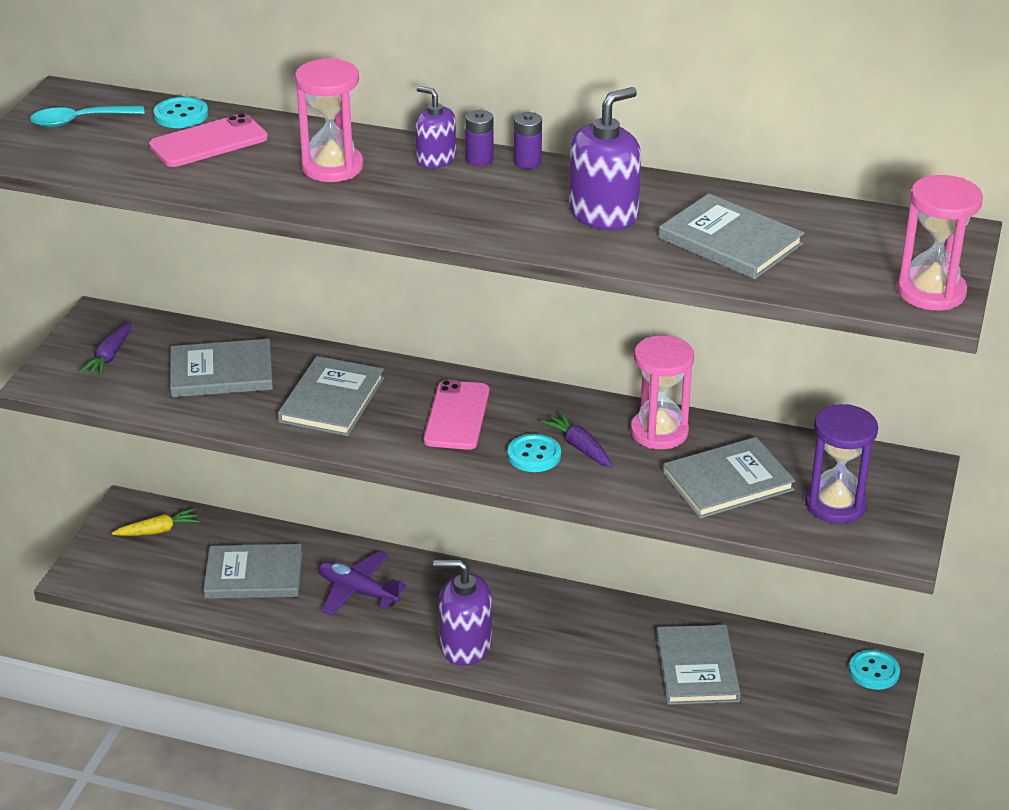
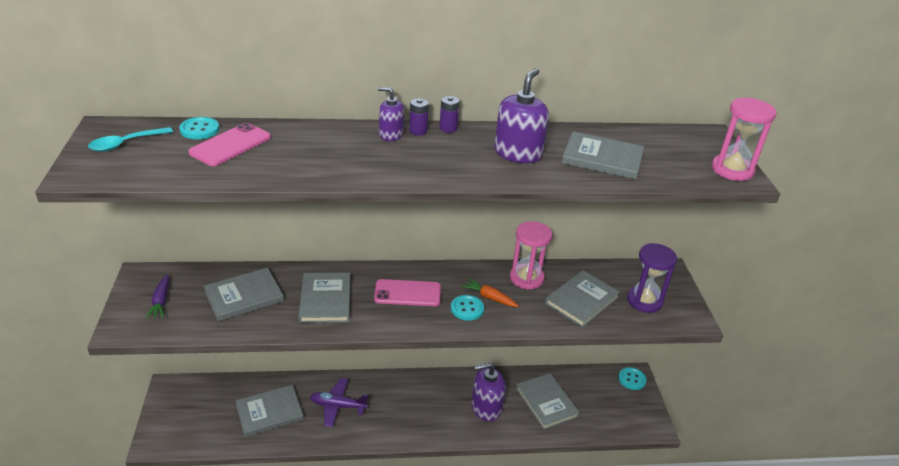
camera: 25 degrees left, 0 degrees up
(158, 530) = (195, 398): yellow carrot -> none
(332, 167) = (327, 149): pink hourglass -> none
(457, 416) = (407, 293): pink phone -> pink phone turned 75 degrees counterclockwise
(465, 645) = (416, 424): purple soap dispenser -> purple soap dispenser (486, 407)
(579, 447) = (489, 297): purple carrot -> orange carrot

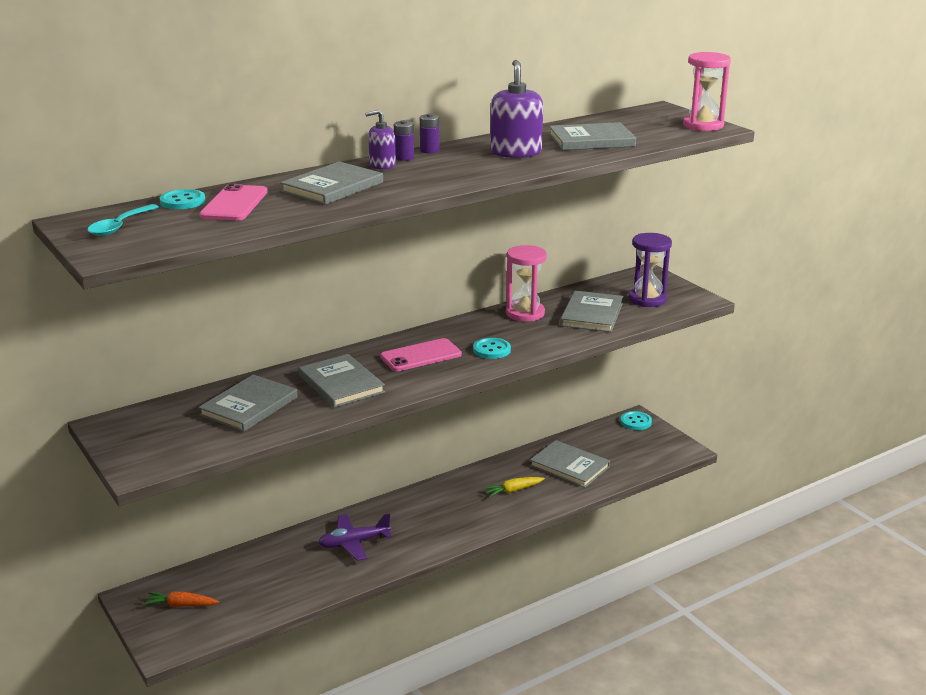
camera: 25 degrees left, 10 degrees down
(161, 301) = (157, 437): purple carrot -> none
(269, 412) = (280, 575): grey book -> grey book (332, 187)
(486, 407) = (513, 490): purple soap dispenser -> yellow carrot
(489, 297) = (504, 336): orange carrot -> orange carrot (181, 605)

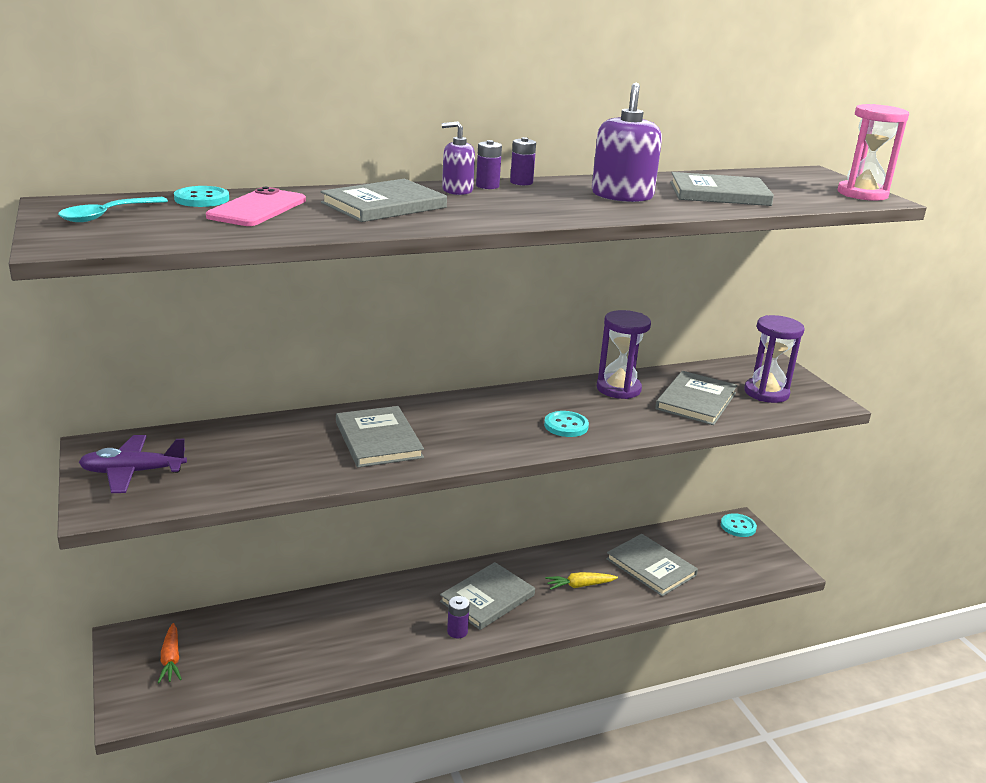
camera: 10 degrees right, 0 degrees up
(181, 605) = (171, 659): orange carrot -> orange carrot turned 120 degrees counterclockwise
(249, 406) = (263, 450): grey book -> grey book (487, 598)
(354, 543) = (384, 618): purple plane -> purple plane (133, 472)
(420, 543) = (457, 631): none -> purple battery
(421, 356) = (482, 420): pink phone -> none
(525, 313) = (618, 389): pink hourglass -> purple hourglass

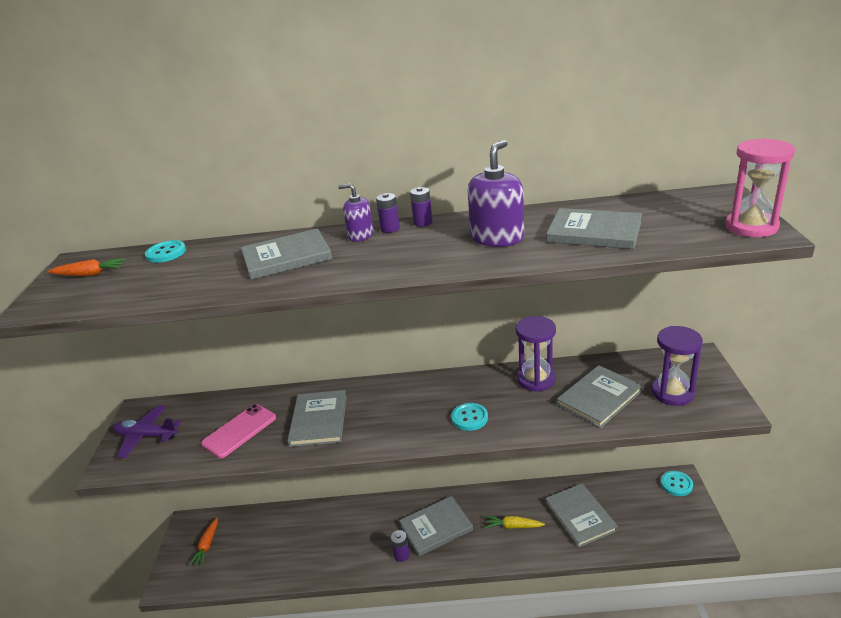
camera: 25 degrees right, 5 degrees up
(107, 215) = (90, 274): turquoise spoon -> orange carrot
(257, 208) = (192, 264): pink phone -> pink phone (239, 431)

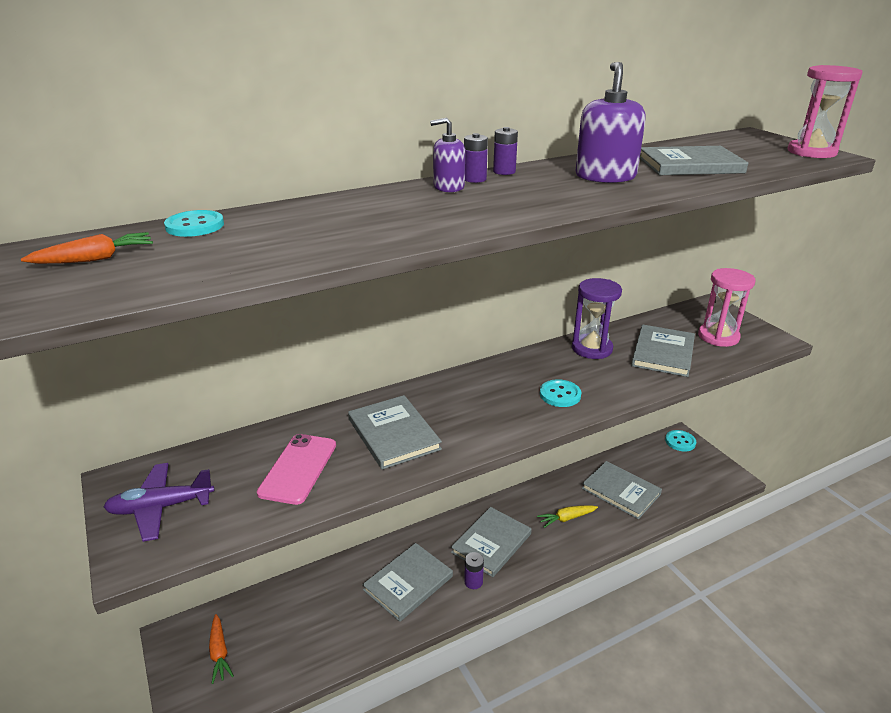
camera: 30 degrees left, 0 degrees up
(287, 257) = (385, 213): grey book -> grey book (408, 583)
(672, 393) = (718, 337): purple hourglass -> pink hourglass

